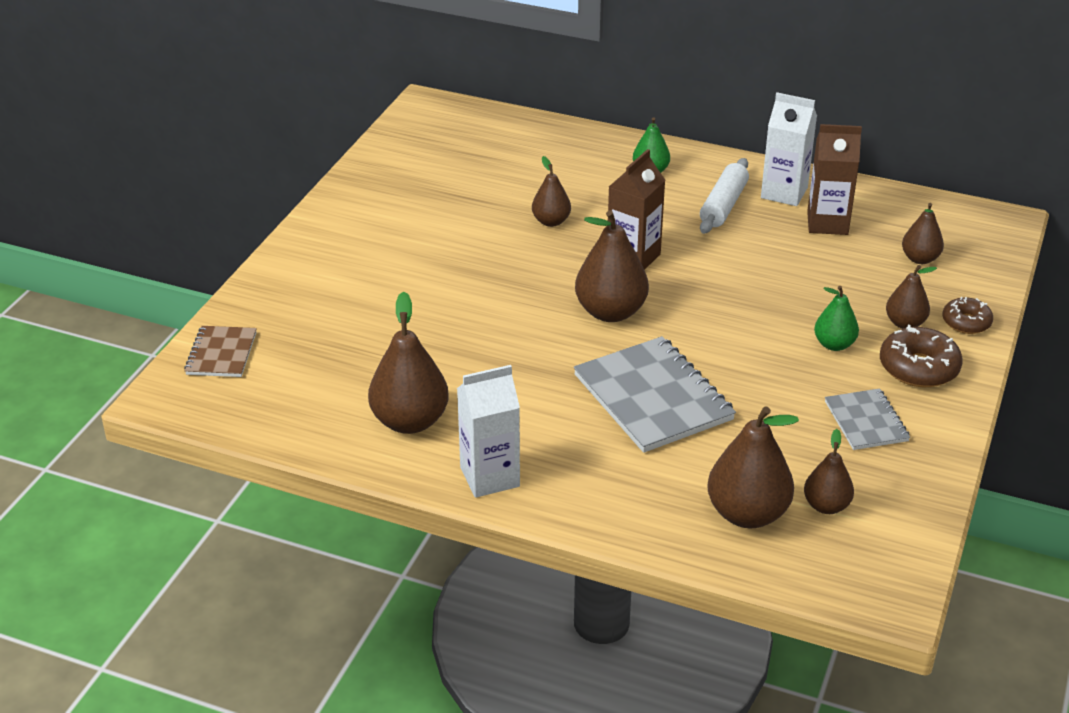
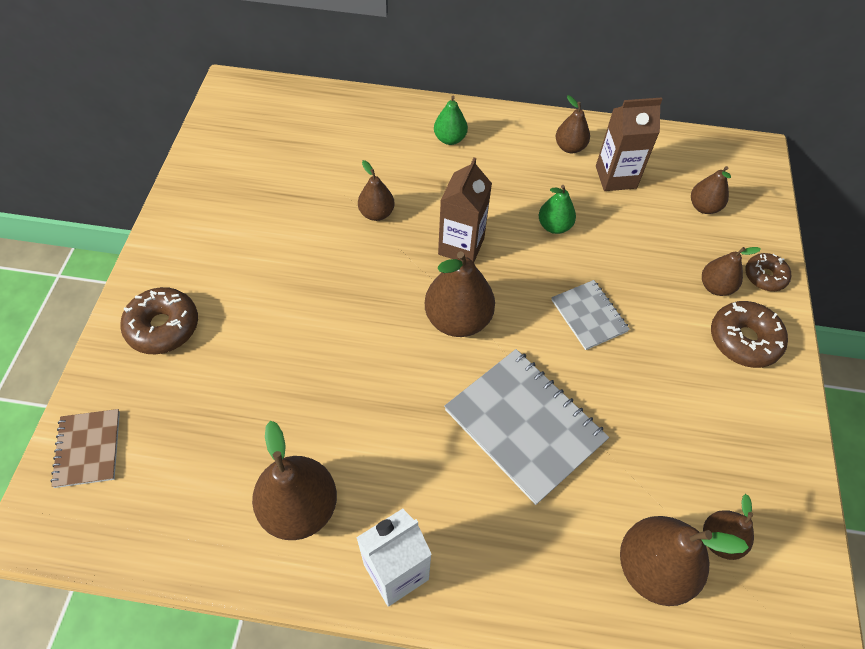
camera: 15 degrees left, 20 degrees up
(311, 279) = (163, 327): none -> brown donut
(723, 205) = (523, 170): white rolling pin -> none
(784, 193) = (570, 147): white carton -> brown pear
(834, 344) = (664, 324): green pear -> green pear (554, 226)
(866, 421) = (721, 418): grey notebook -> grey notebook (589, 316)

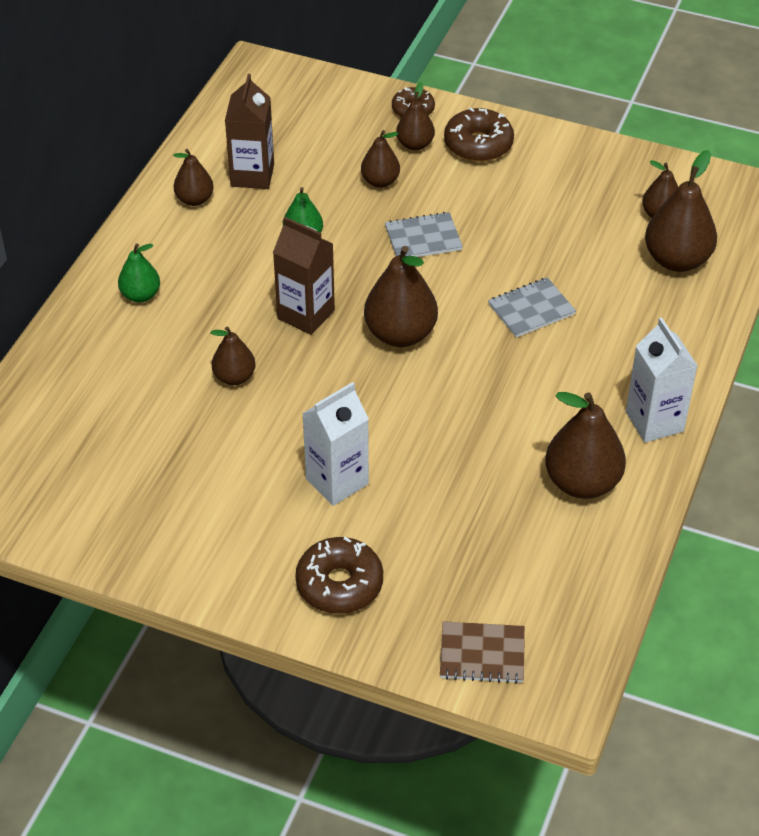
camera: 75 degrees left, 10 degrees down
(274, 304) = (337, 481): none -> white carton
(524, 425) = (531, 309): grey notebook -> grey notebook, size x0.55
(703, 207) = (315, 124): brown pear -> brown pear (380, 181)

